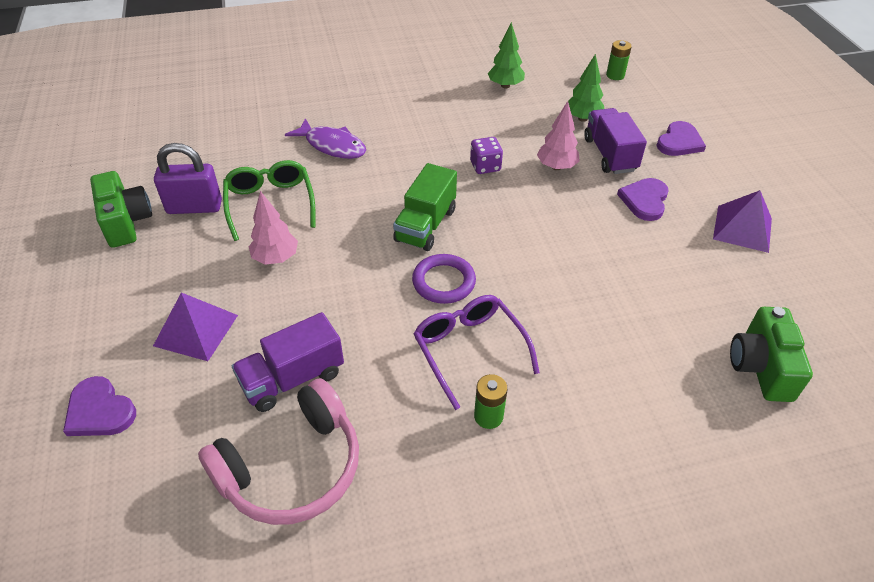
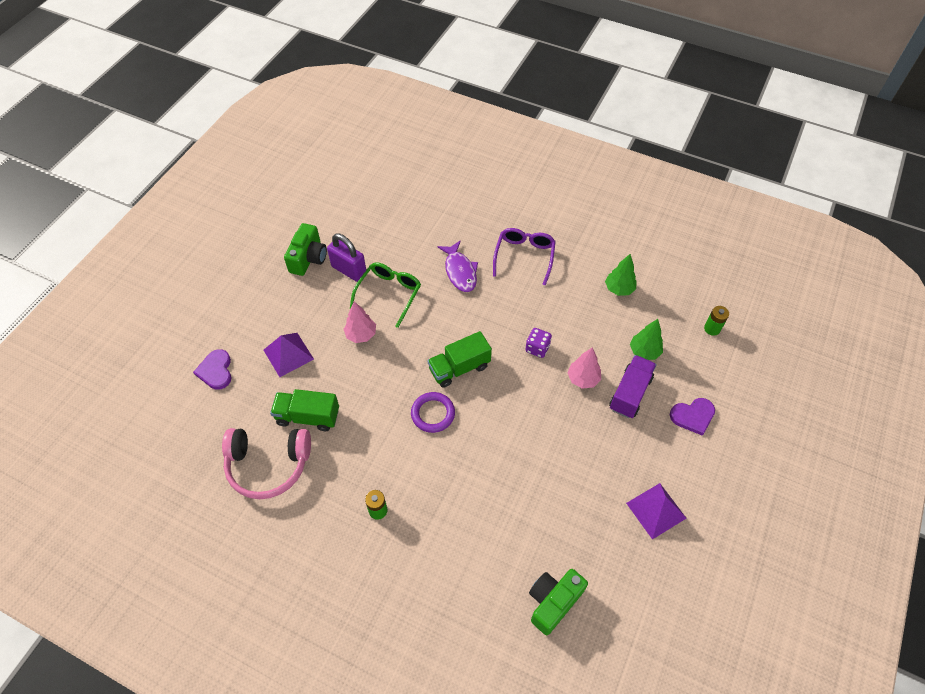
camera: 40 degrees right, 10 degrees up
(292, 378) = (308, 416): purple truck -> green truck
(469, 349) = (405, 465): purple glasses -> purple glasses (524, 256)
(644, 200) = (613, 444): purple heart -> none

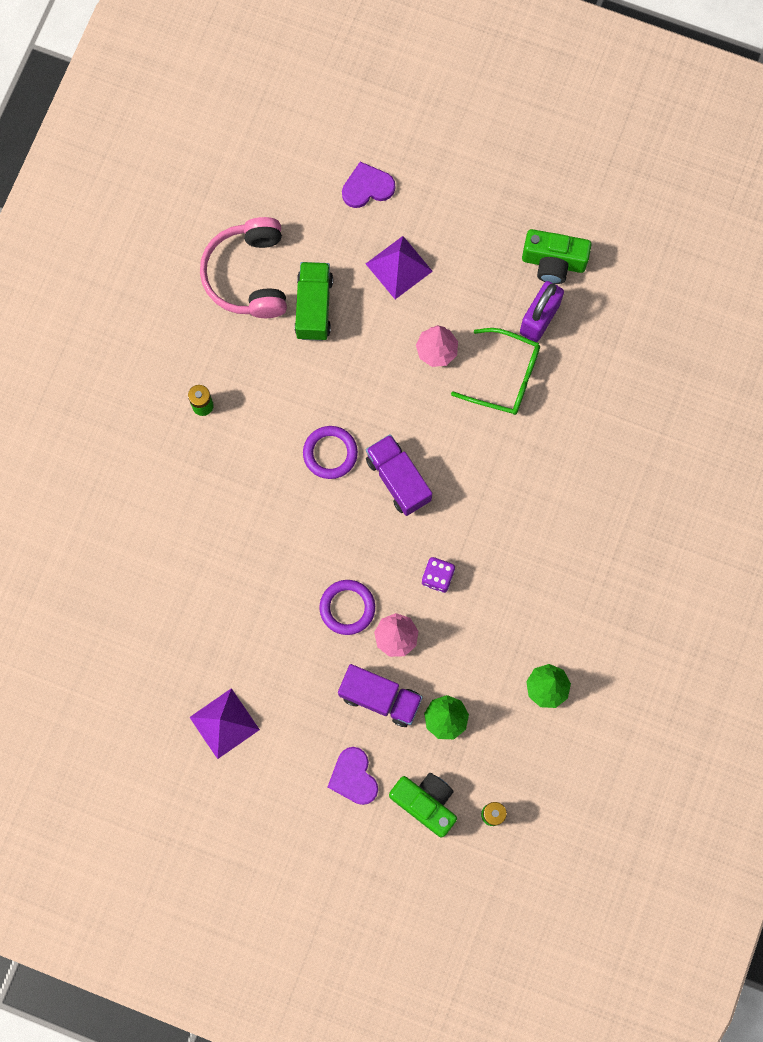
camera: 85 degrees right, 20 degrees up
(459, 368) = (398, 479): green truck -> purple truck
(460, 271) = (553, 467): purple fish -> none
(524, 256) = (590, 554): purple glasses -> none
(553, 602) = (112, 605): green camera -> green camera (425, 802)
(559, 411) = (347, 608): none -> purple ring

